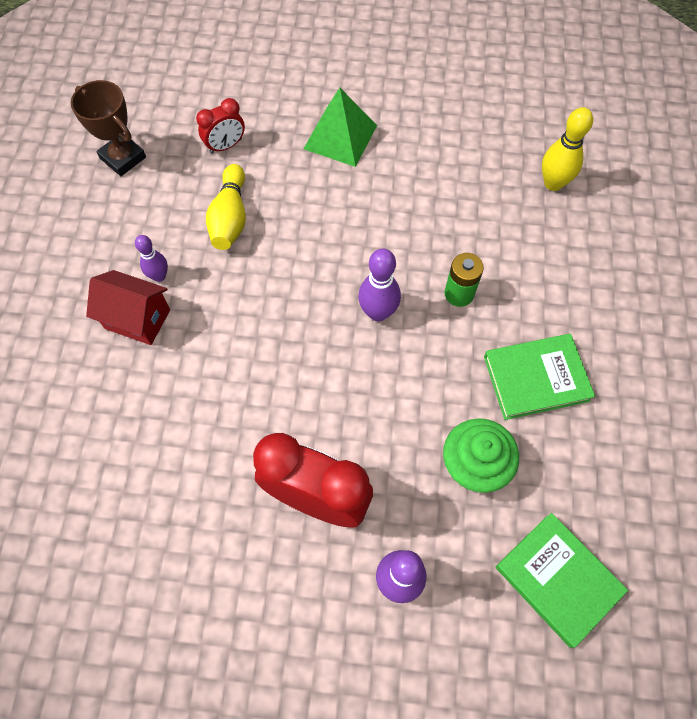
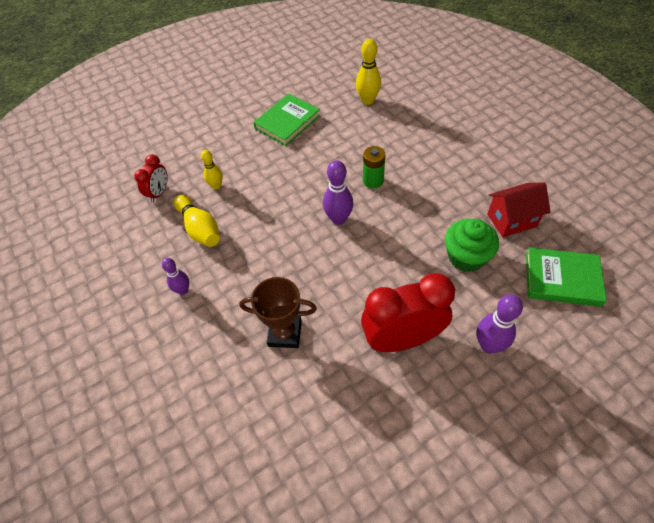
camera: 35 degrees left, 10 degrees down
(123, 158) = (92, 241): brown trophy -> brown trophy (285, 333)
(137, 319) = (191, 324): red house -> red house (511, 220)
(288, 178) = (216, 186): none -> yellow bowling pin
(340, 137) = (228, 146): green pyramid -> none
(536, 378) = (453, 193): green book -> green book (287, 122)

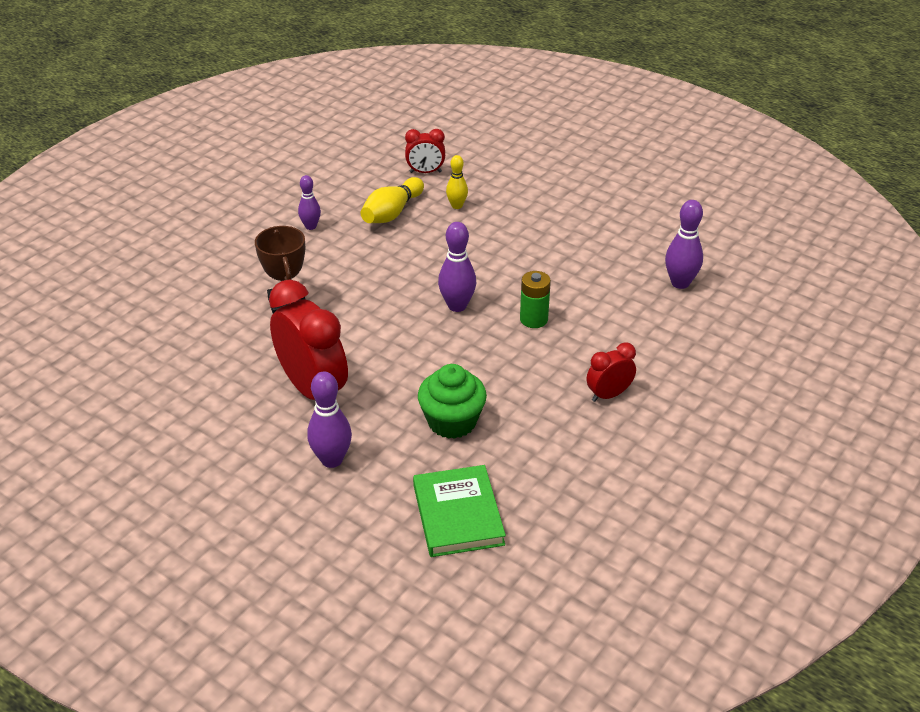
camera: 65 degrees right, 15 degrees down
(287, 122) = (591, 227): green book -> none
(367, 100) = (680, 283): yellow bowling pin -> purple bowling pin
(464, 166) = (608, 395): none -> red clock
(511, 220) = (535, 454): red house -> none

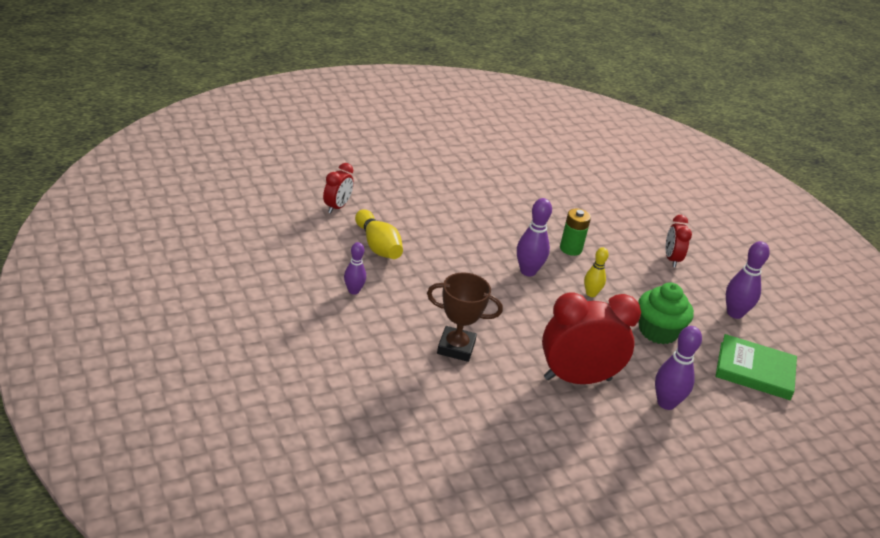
camera: 65 degrees left, 5 degrees down
(457, 206) = (400, 215): yellow bowling pin -> yellow bowling pin (591, 294)
(680, 283) = (577, 181): purple bowling pin -> purple bowling pin (734, 313)

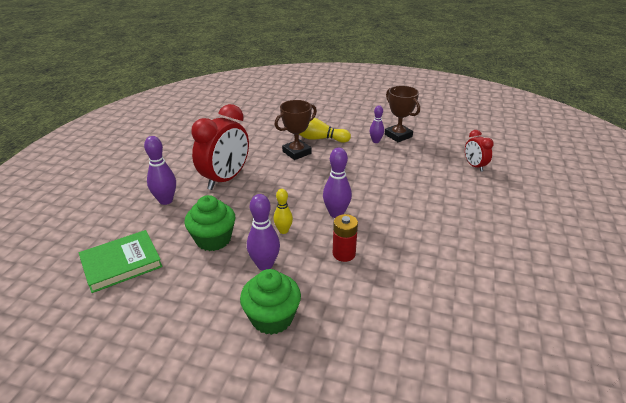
camera: 135 degrees right, 0 degrees up
(318, 276) = (398, 136): none -> brown trophy
(378, 246) = (415, 164): yellow bowling pin -> yellow bowling pin (318, 138)
(570, 249) = (344, 254): green battery -> red battery
(671, 259) = (272, 318): red clock -> green cupcake
(734, 313) = (171, 305): purple bowling pin -> purple bowling pin (265, 265)

